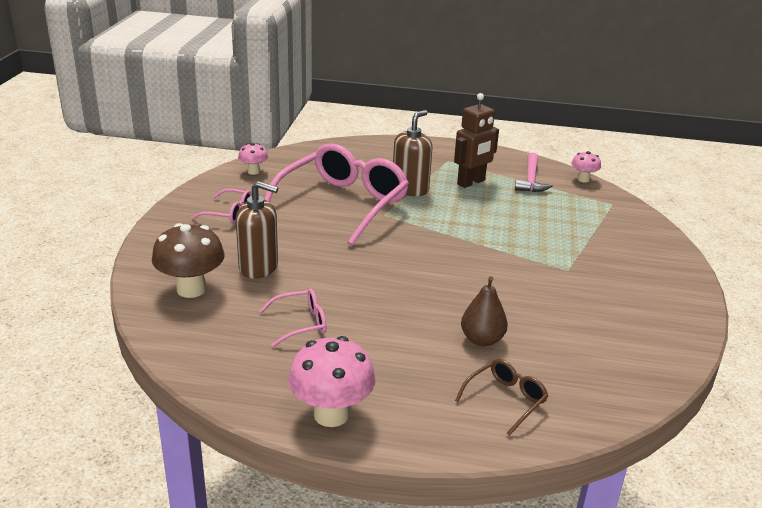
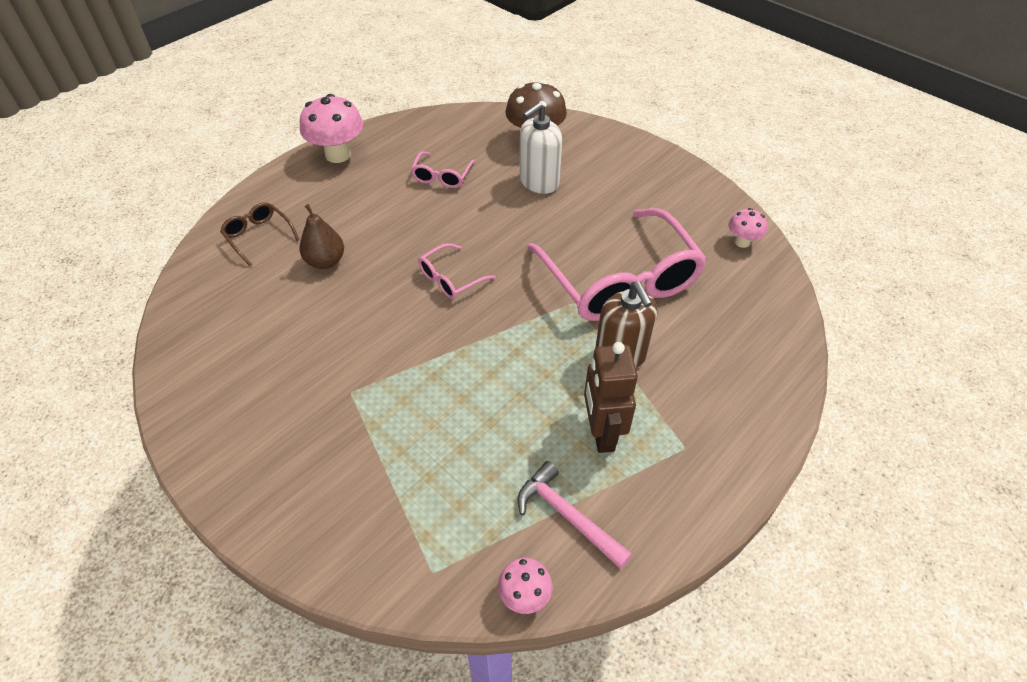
camera: 125 degrees right, 20 degrees up
(229, 213) = (650, 195): pink glasses -> pink glasses (450, 279)
(258, 267) = (539, 182): brown soap dispenser -> white soap dispenser
(505, 400) = (258, 236): brown glasses -> brown glasses turned 150 degrees clockwise

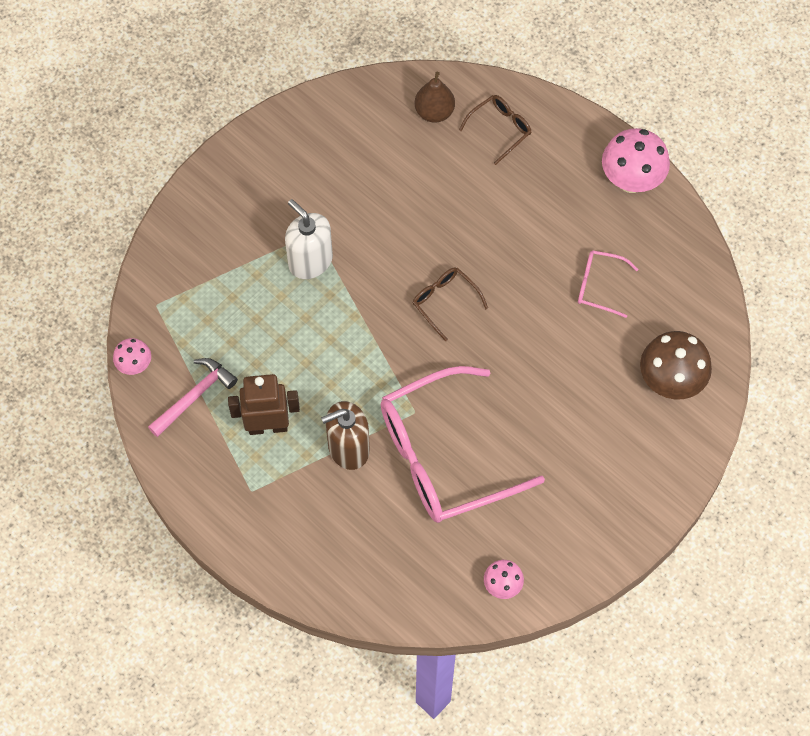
camera: 90 degrees right, 15 degrees up
(325, 261) = (466, 192): brown pear -> brown pear (434, 112)
(450, 279) = (445, 302): pink glasses -> brown glasses
(539, 182) = (594, 384): white soap dispenser -> white soap dispenser (310, 261)

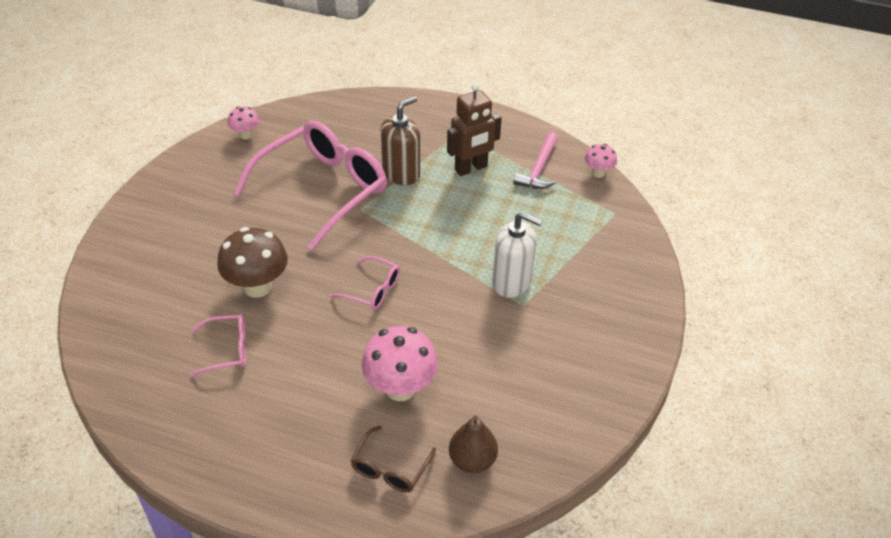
camera: 155 degrees right, 20 degrees down
(445, 302) = (372, 290): brown glasses -> pink glasses
(631, 180) = (219, 465): pink mushroom -> pink mushroom (400, 388)
(670, 381) = (137, 295): brown mushroom -> brown mushroom (257, 287)

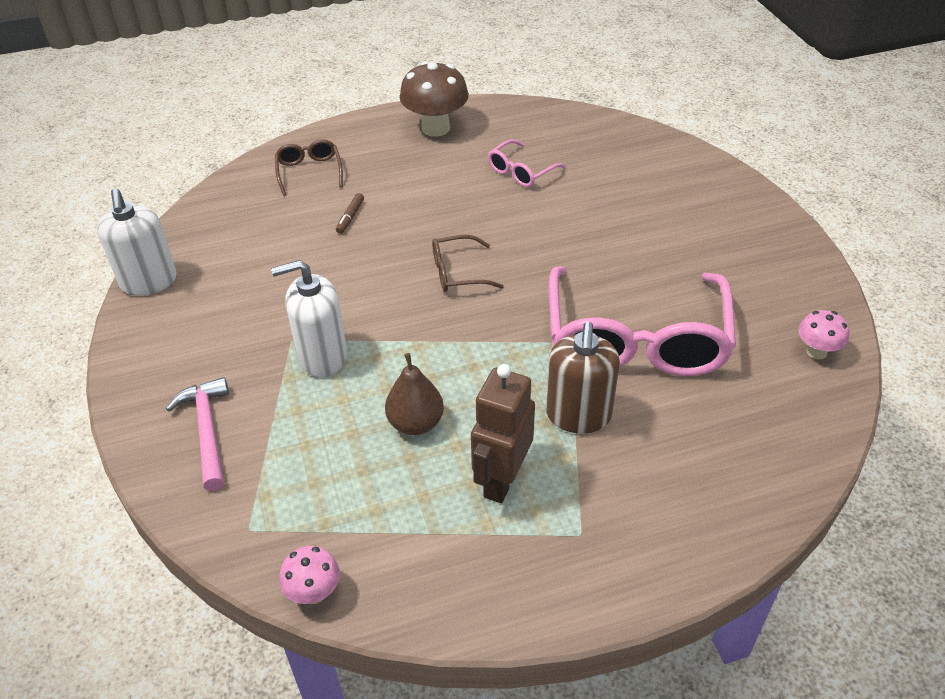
camera: 145 degrees right, 0 degrees up
(257, 287) = (563, 220): brown mushroom -> brown mushroom (435, 128)
(372, 290) = (458, 272): pink glasses -> brown glasses
(400, 388) = (350, 217): pink mushroom -> brown marker
(472, 460) = (248, 204): brown pear -> brown pear (415, 423)
(539, 169) = (408, 541): pink hammer -> pink hammer (207, 431)
(601, 420) = (149, 281): none -> white soap dispenser

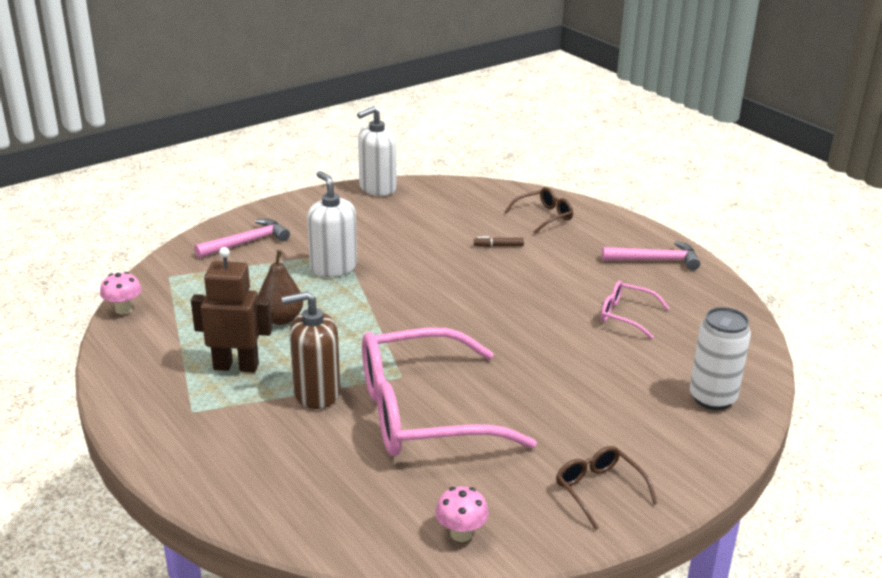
camera: 70 degrees right, 15 degrees down
(435, 128) = (655, 260): brown mushroom -> pink hammer
(458, 272) = (459, 307): brown glasses -> brown glasses (599, 490)
(661, 162) = (712, 398): none -> white can

